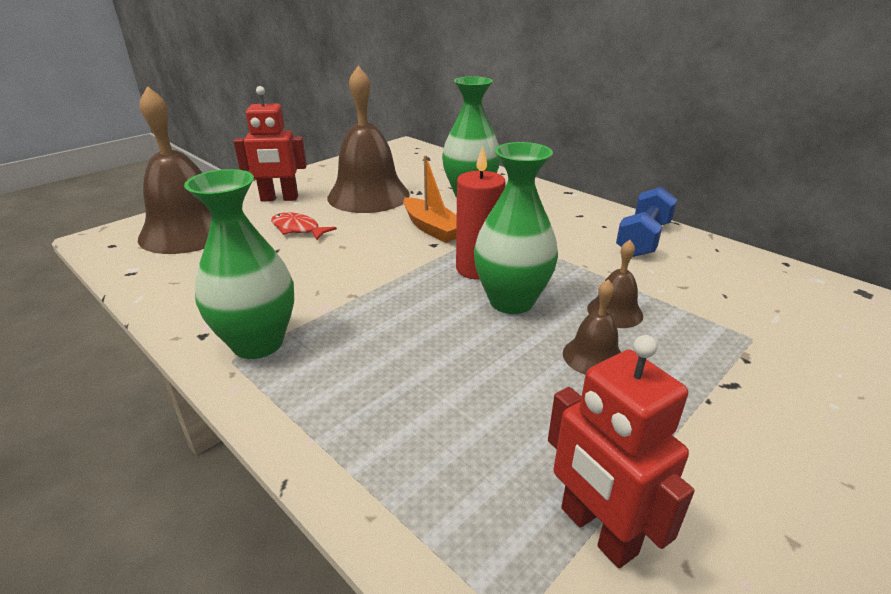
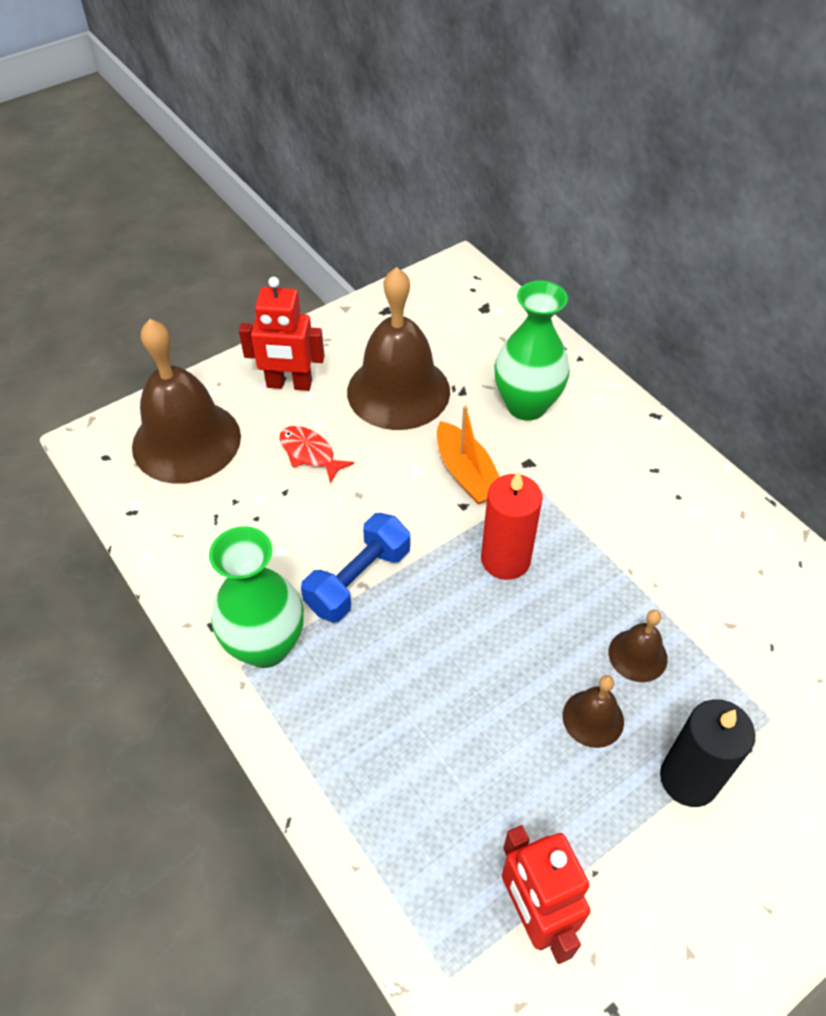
camera: 10 degrees right, 20 degrees up
(511, 301) = (530, 621): green vase -> none
(643, 239) = (717, 530): blue dumbbell -> blue dumbbell (358, 580)
(705, 388) = (688, 779): none -> black candle

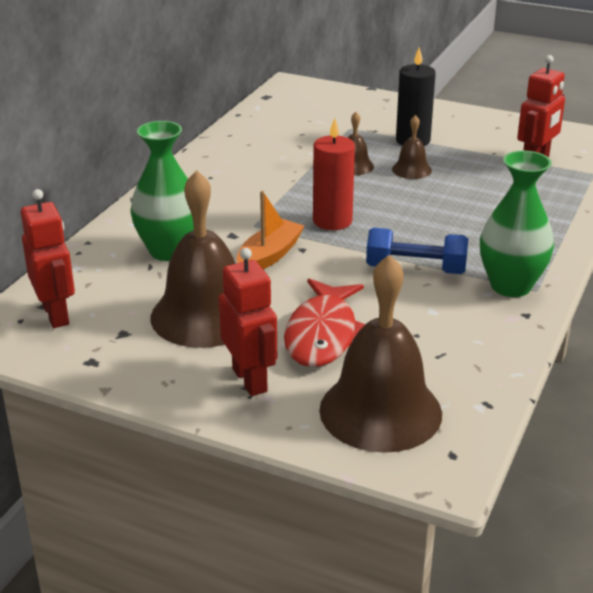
camera: 120 degrees left, 20 degrees down
(310, 453) = (323, 334): red fish -> red fish, size x1.77
(466, 309) = (56, 314): none -> red robot

